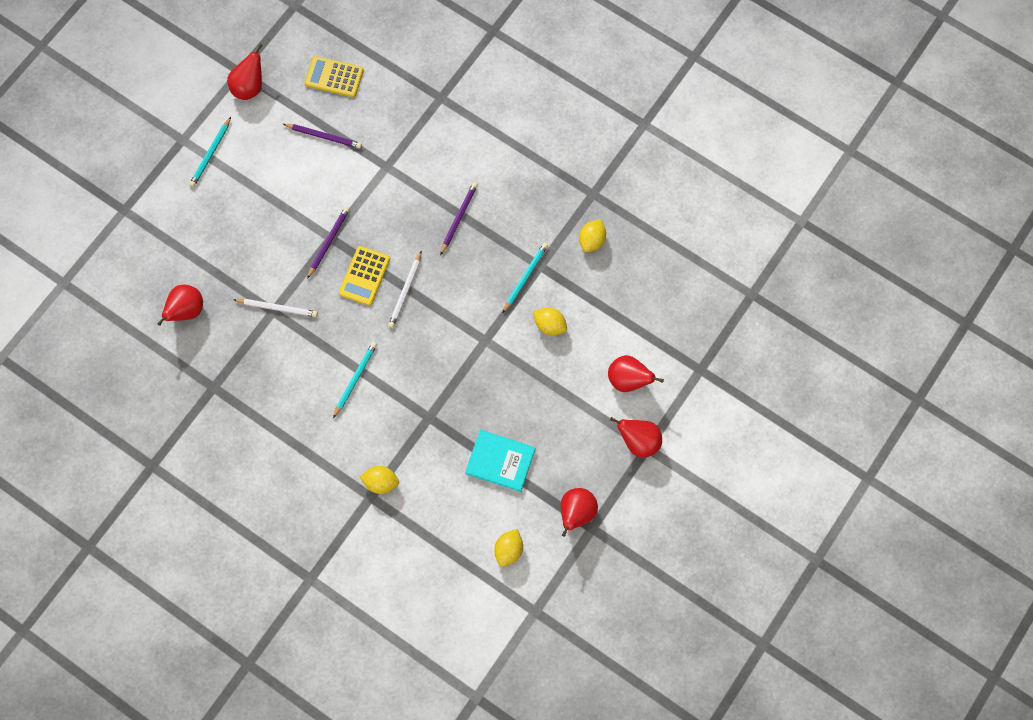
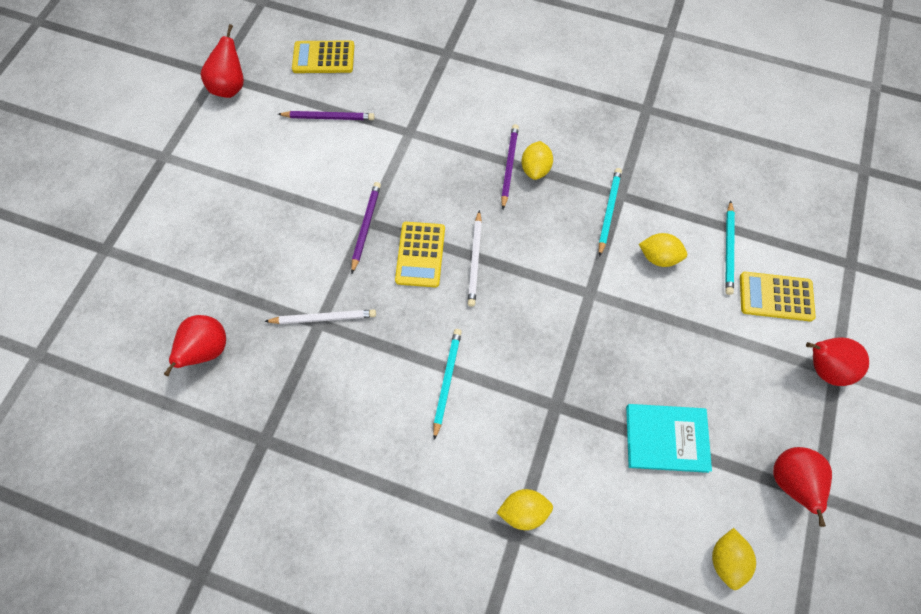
camera: 15 degrees left, 5 degrees down
(211, 154) = (200, 164): turquoise pencil -> turquoise pencil (729, 249)
(592, 240) = (666, 155): yellow lemon -> yellow lemon (535, 169)
(628, 380) = (776, 297): red pear -> yellow calculator

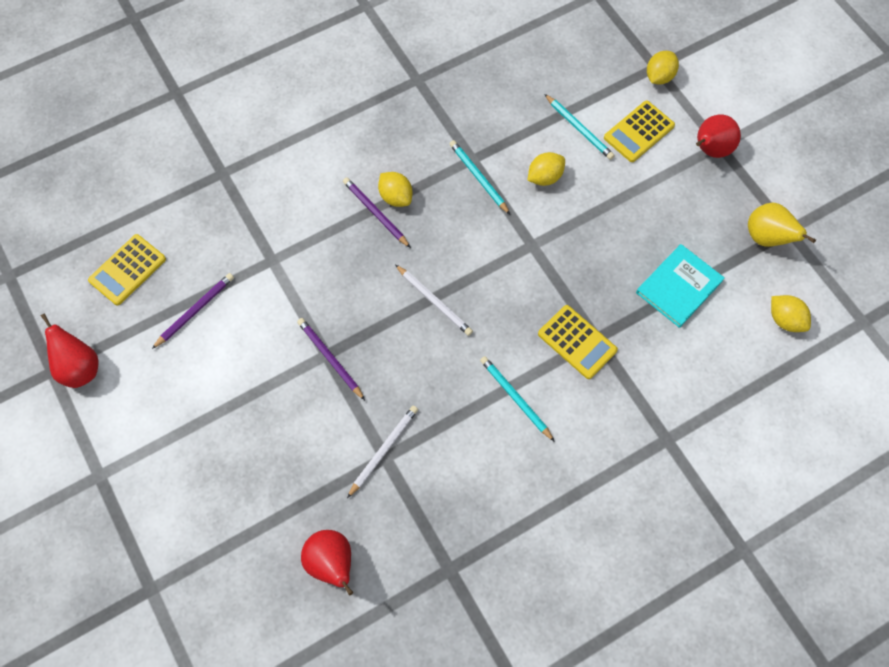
camera: 50 degrees left, 0 degrees up
(420, 254) = (393, 337): yellow calculator -> yellow calculator (577, 342)
(523, 511) = (654, 421): yellow lemon -> yellow lemon (659, 77)
(790, 481) = (766, 238): red pear -> yellow pear

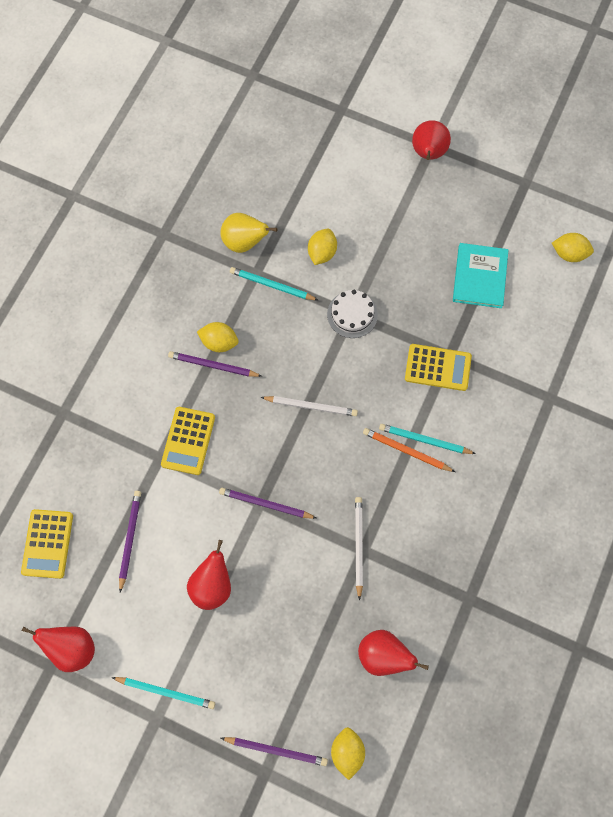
camera: 35 degrees left, 5 degrees up
(175, 576) = (276, 750): none -> purple pencil
(232, 396) = (212, 585): none -> red pear
(491, 397) = (406, 451): none -> orange pencil
(532, 246) = (352, 314): none -> white cake
(579, 128) = (319, 196): turquoise pencil -> turquoise pencil (166, 691)
(639, 132) = (366, 171): yellow calculator -> yellow calculator (188, 441)
(659, 77) = (349, 116): yellow lemon -> yellow lemon (347, 751)
(766, 238) = (515, 198): yellow pear -> yellow pear (244, 242)

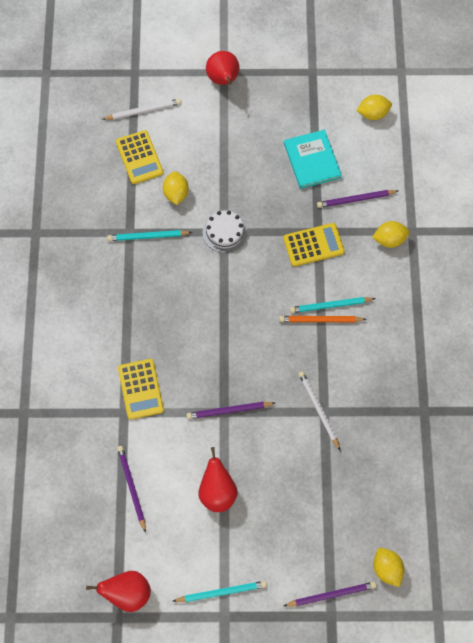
camera: 25 degrees left, 5 degrees down
(48, 544) = (65, 522): yellow calculator -> yellow calculator (139, 157)
(213, 366) = (131, 321): purple pencil -> purple pencil (356, 200)
(219, 342) = (127, 300): yellow lemon -> yellow lemon (389, 240)
(244, 242) = (108, 211): yellow pear -> none
(311, 406) = (227, 318): white pencil -> white pencil (143, 111)
(383, 655) = (379, 484): red pear -> none

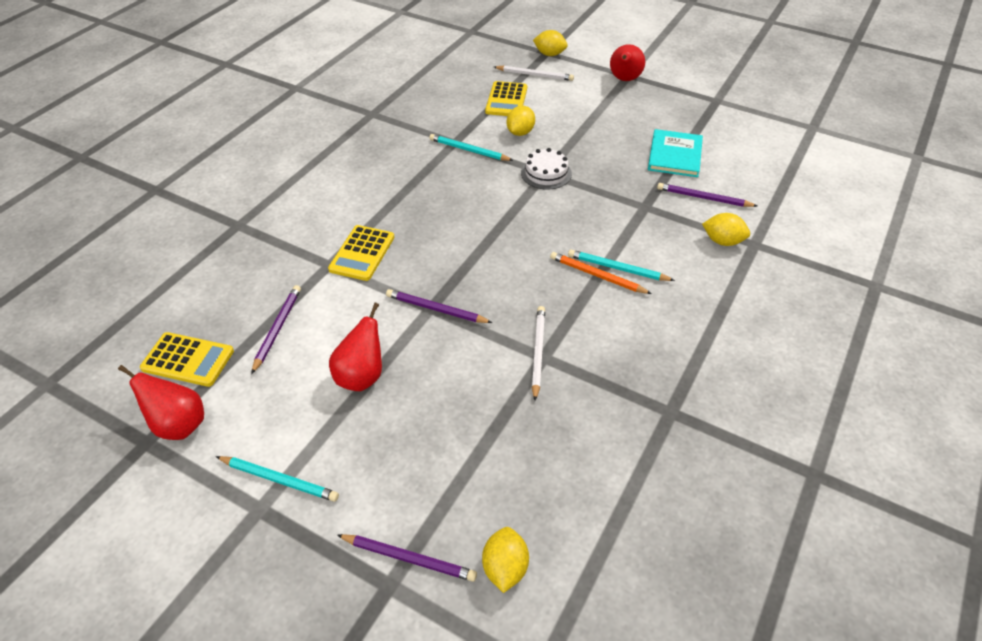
camera: 30 degrees right, 20 degrees down
(313, 245) = (632, 214): yellow calculator -> yellow calculator (188, 360)
(373, 114) = (763, 145): yellow lemon -> yellow lemon (549, 54)

